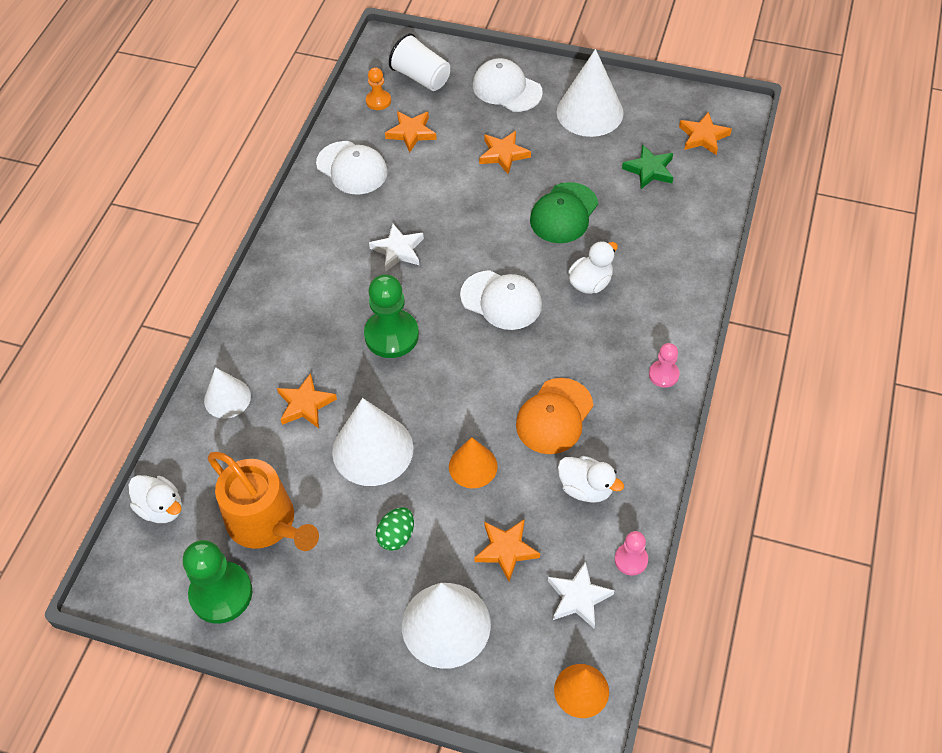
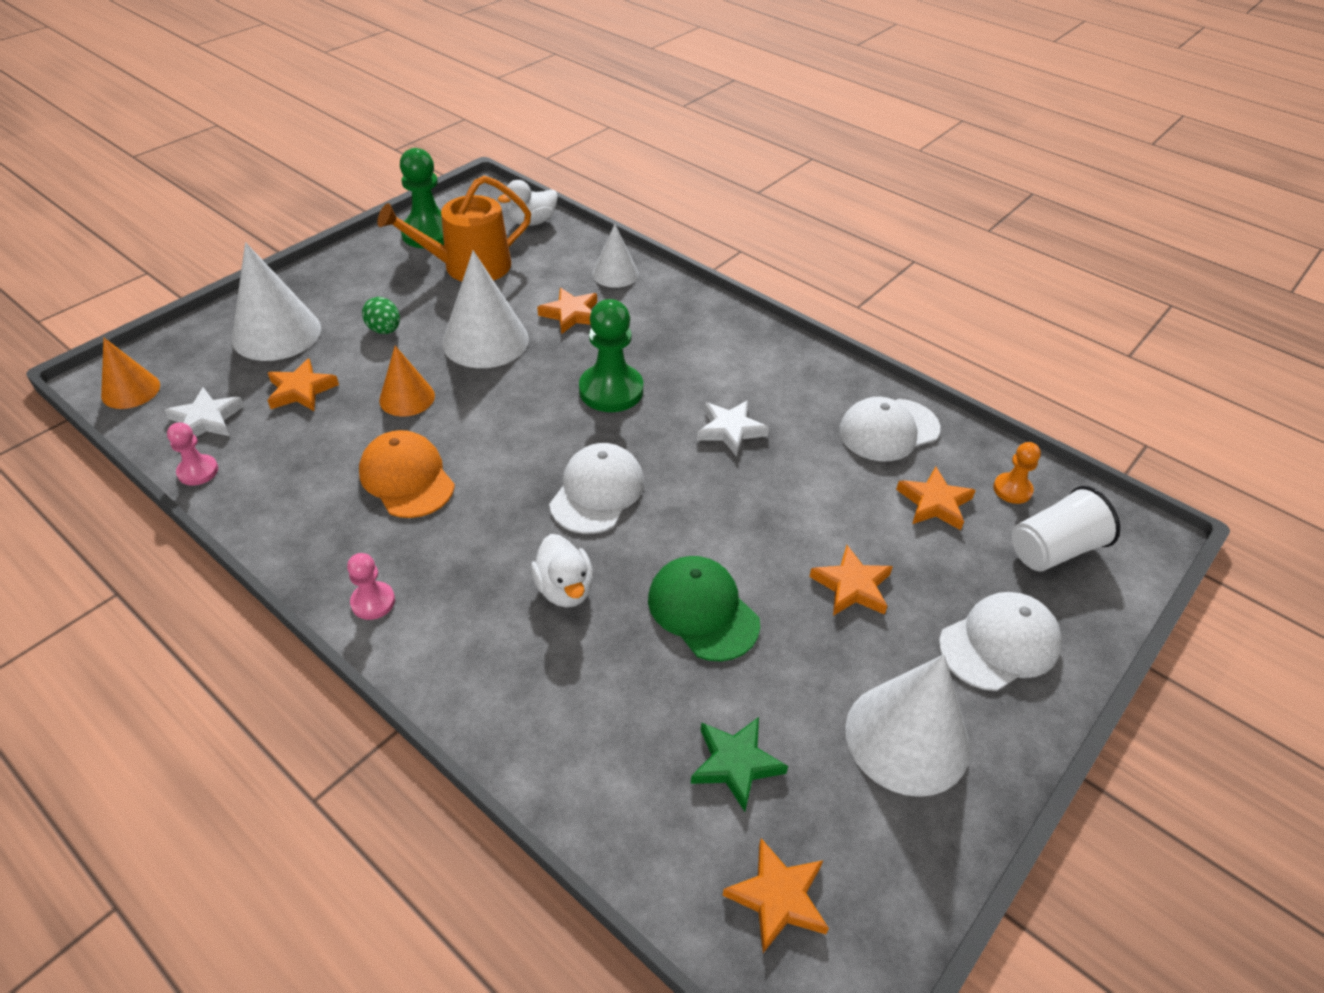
camera: 110 degrees right, 10 degrees down
(501, 300) = (597, 492): white cap -> white cap turned 150 degrees clockwise
(586, 488) = (303, 469): white duck -> none

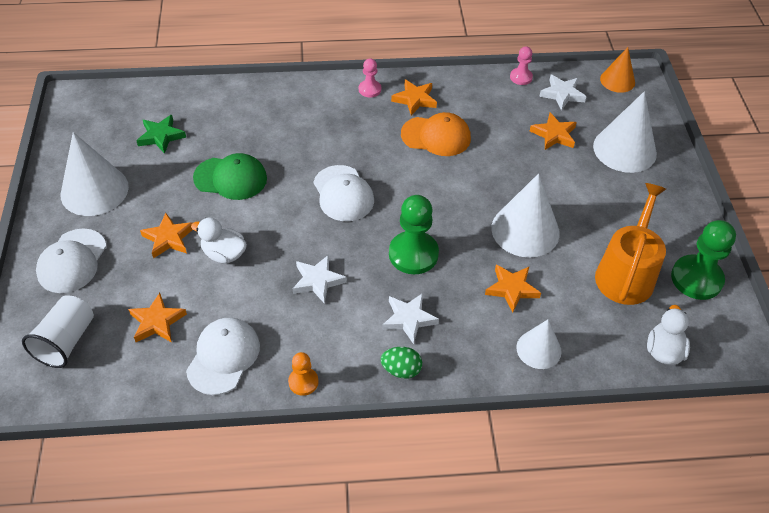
camera: 135 degrees right, 5 degrees up
(384, 330) = (583, 193): green egg -> green egg (401, 370)
(407, 398) = (503, 168): orange cone -> none
(564, 589) = (301, 145): white duck -> white duck (224, 254)
(686, 351) = (409, 319): none -> white star
(778, 897) = (110, 112): orange star -> orange star (415, 99)
(1012, 489) = (113, 369): orange pawn -> orange pawn (303, 382)

